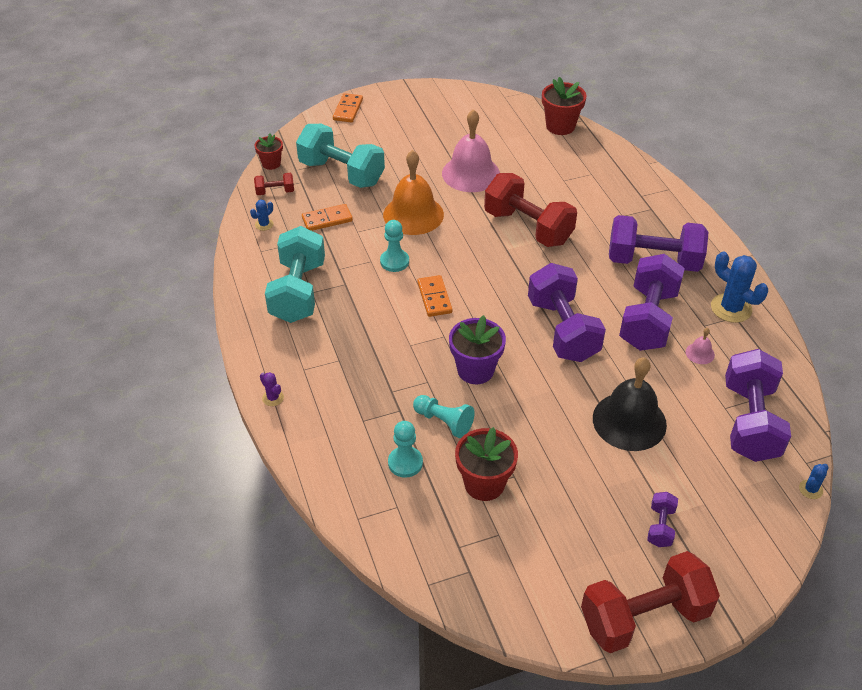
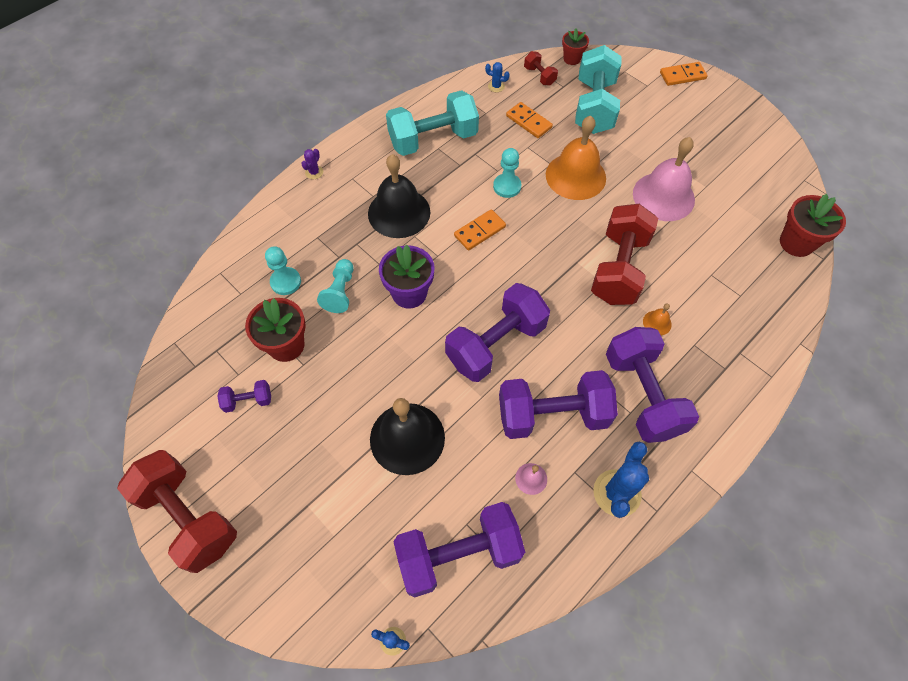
camera: 65 degrees right, 15 degrees up
(374, 347) = (399, 212): none -> black bell
(592, 227) = (657, 323): none -> orange bell
(660, 526) = (292, 502): purple dumbbell -> purple dumbbell (248, 401)

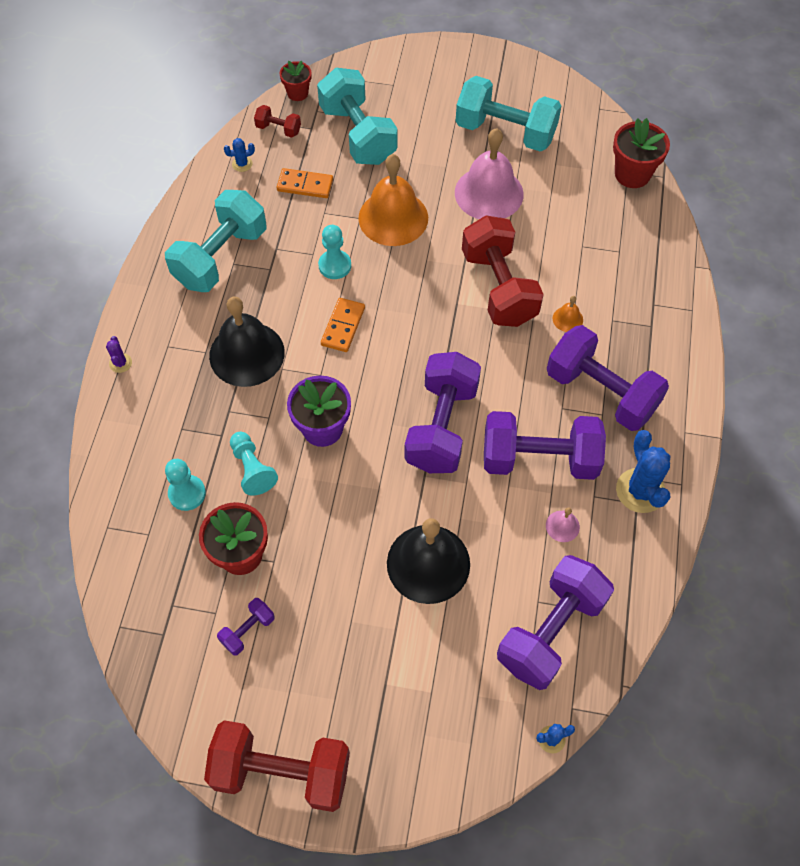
camera: 35 degrees left, 0 degrees up
(552, 415) = (539, 459): purple dumbbell -> purple dumbbell turned 45 degrees clockwise
(682, 75) = (419, 57): orange domino -> none
(711, 159) = (505, 132): none -> turquoise dumbbell

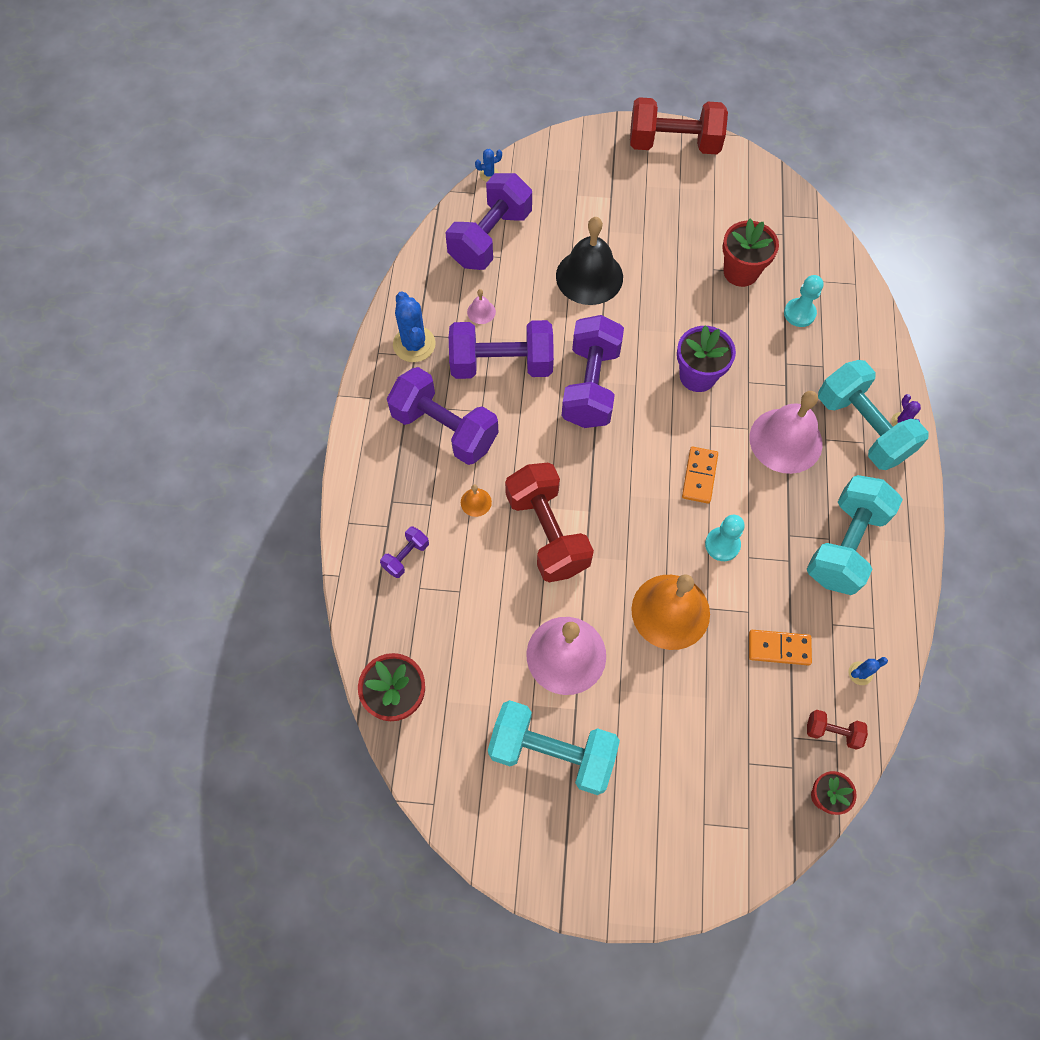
camera: 175 degrees right, 5 degrees up
(247, 354) = (785, 440): black bell -> pink bell
(248, 630) = (720, 222): purple dumbbell -> purple dumbbell (406, 556)
(252, 469) = (750, 337): turquoise pawn -> none
(358, 135) = (733, 731): turquoise dumbbell -> turquoise dumbbell (862, 428)

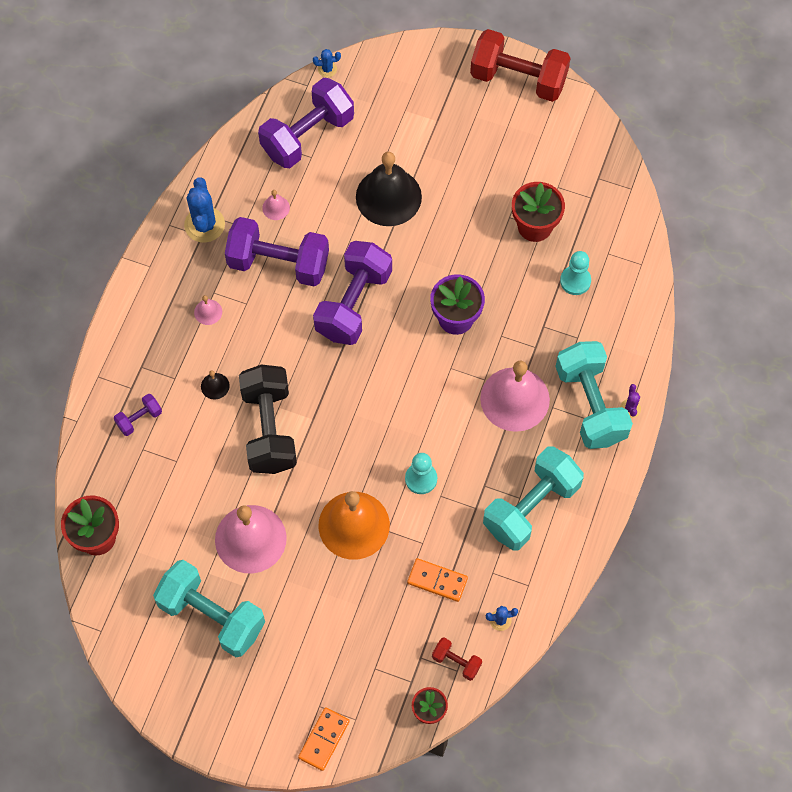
camera: 15 degrees right, 0 degrees up
(445, 429) = (208, 312): purple dumbbell -> pink bell
(476, 502) = (215, 386): orange bell -> black bell
(547, 532) = (269, 429): red dumbbell -> black dumbbell
(699, 476) = (423, 412): orange domino -> orange domino (324, 739)

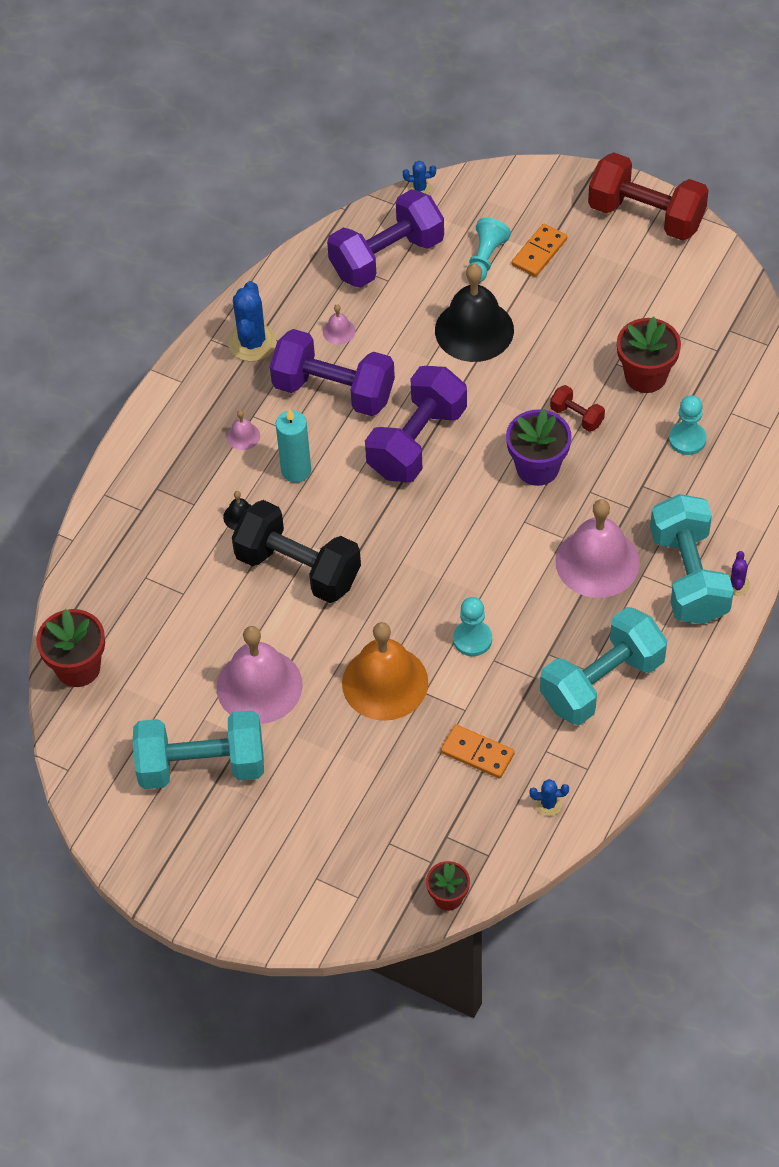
camera: 10 degrees right, 10 degrees down
(139, 419) = (146, 544): purple dumbbell -> none
(212, 615) = (201, 766): turquoise dumbbell -> turquoise dumbbell turned 45 degrees counterclockwise
(256, 339) = (296, 470): none -> turquoise candle
(269, 429) = (298, 568): black dumbbell -> black dumbbell turned 60 degrees counterclockwise
(324, 739) = (317, 915): orange domino -> orange domino (539, 252)
(390, 130) = (485, 258): none -> turquoise pawn
(456, 662) = (489, 845): red dumbbell -> red dumbbell (577, 416)

